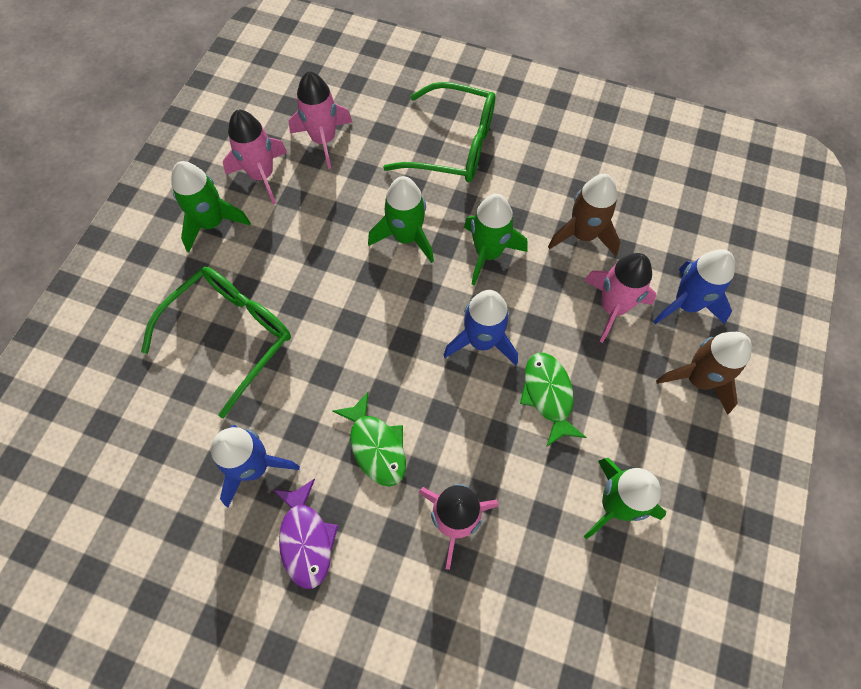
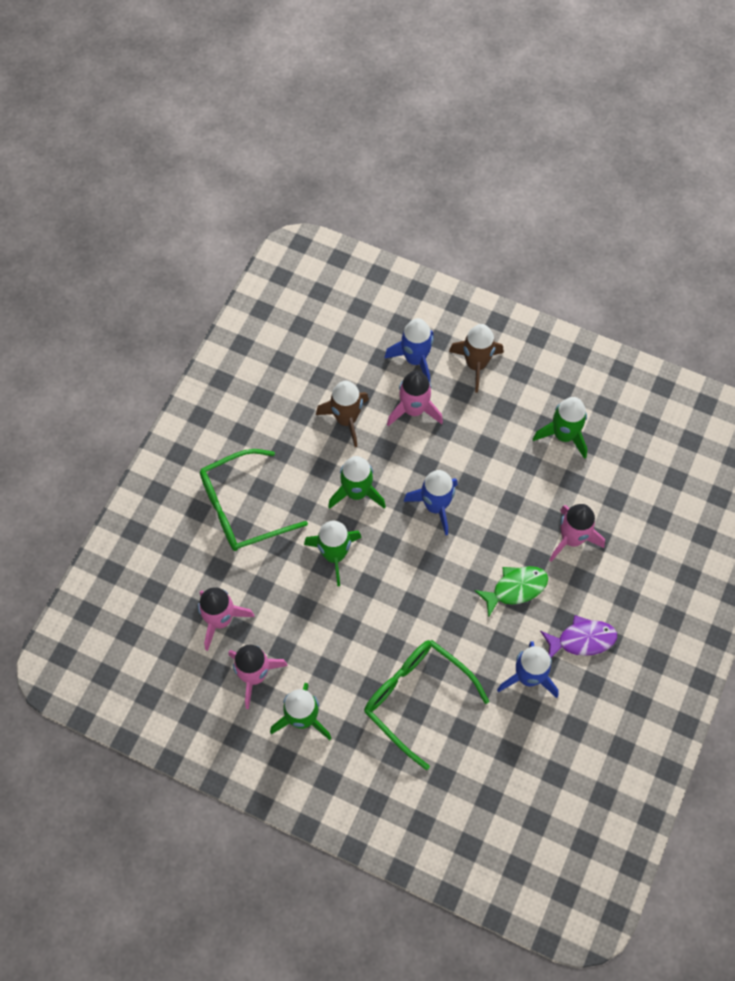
camera: 85 degrees left, 0 degrees up
(454, 145) = (242, 508): green glasses -> green glasses turned 135 degrees counterclockwise
(548, 395) = (482, 465): green fish -> none

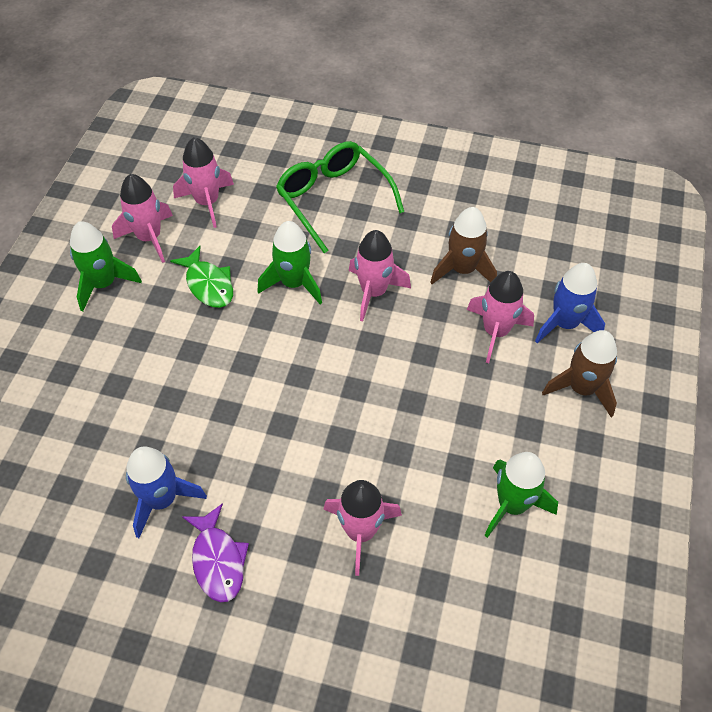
camera: 80 degrees right, 10 degrees down
(356, 492) = (373, 292): green rocket -> pink rocket
(416, 698) = (130, 383): green glasses -> none
(435, 506) = (374, 370): blue rocket -> none
(515, 588) = (279, 471): green fish -> green fish (208, 284)

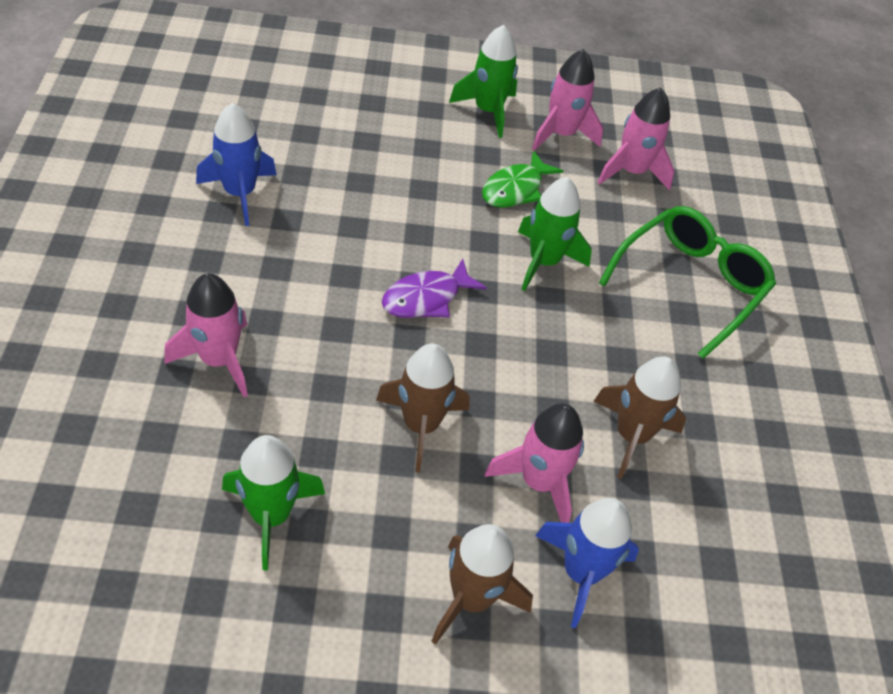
camera: 70 degrees right, 5 degrees down
(218, 560) = (176, 244): purple fish -> purple fish (426, 298)
(373, 292) = (558, 340): pink rocket -> none
(441, 395) = (421, 425): none -> brown rocket

